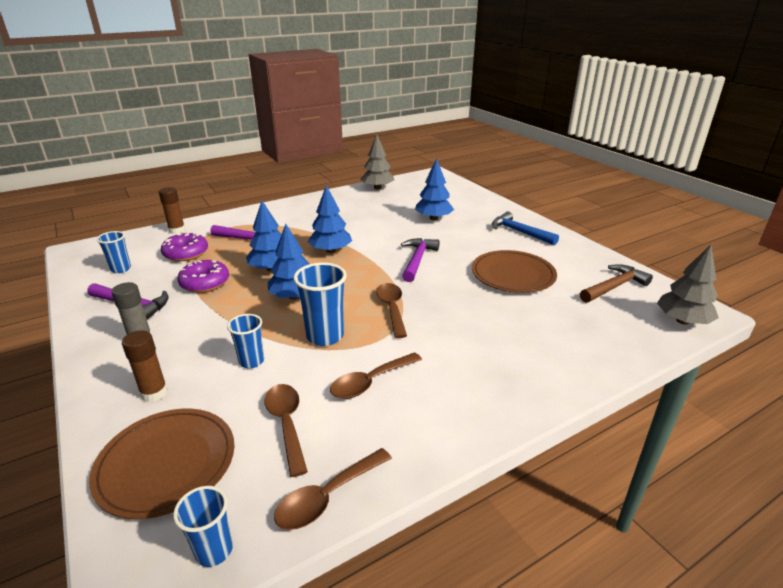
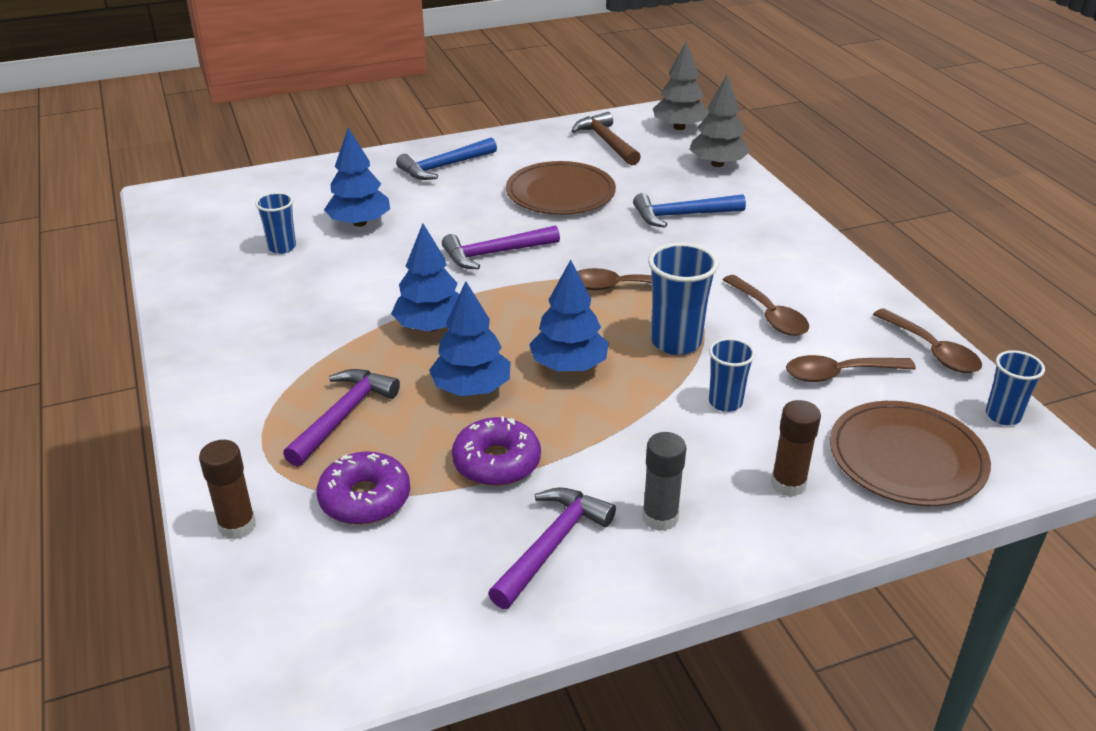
camera: 80 degrees left, 5 degrees up
(121, 269) = (398, 588): blue cup -> blue cup (282, 247)
(377, 188) = (185, 261): grey tree -> grey tree (717, 164)
(417, 260) = (495, 253): purple hammer -> purple hammer turned 45 degrees counterclockwise
(513, 330) = (682, 215): none -> blue hammer

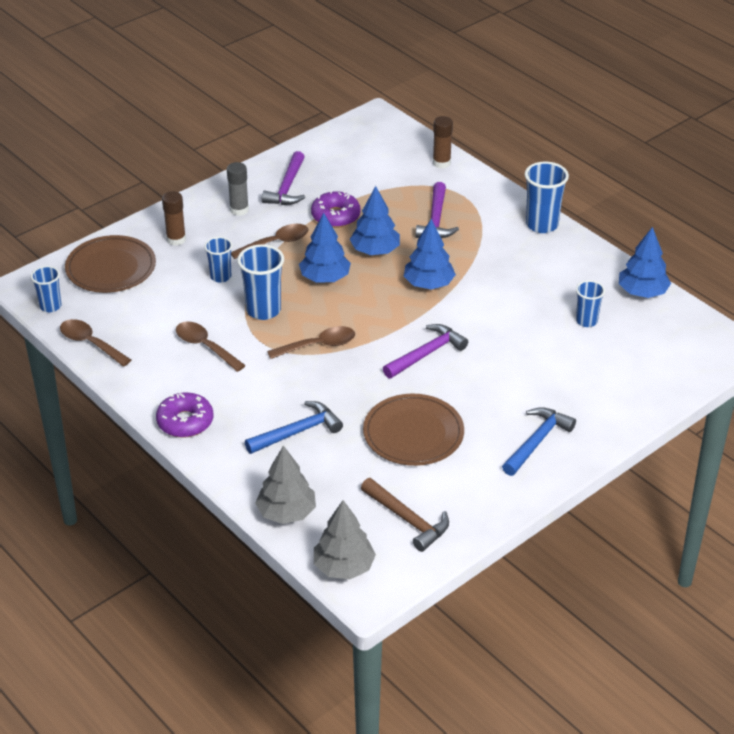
camera: 160 degrees right, 5 degrees up
(199, 371) = (542, 224): none -> blue cup
(359, 223) = (552, 358): blue tree -> blue tree (642, 292)
(365, 499) = (390, 186): purple donut -> purple donut (185, 422)
(839, 374) = (152, 311): brown spoon -> brown spoon (276, 243)

